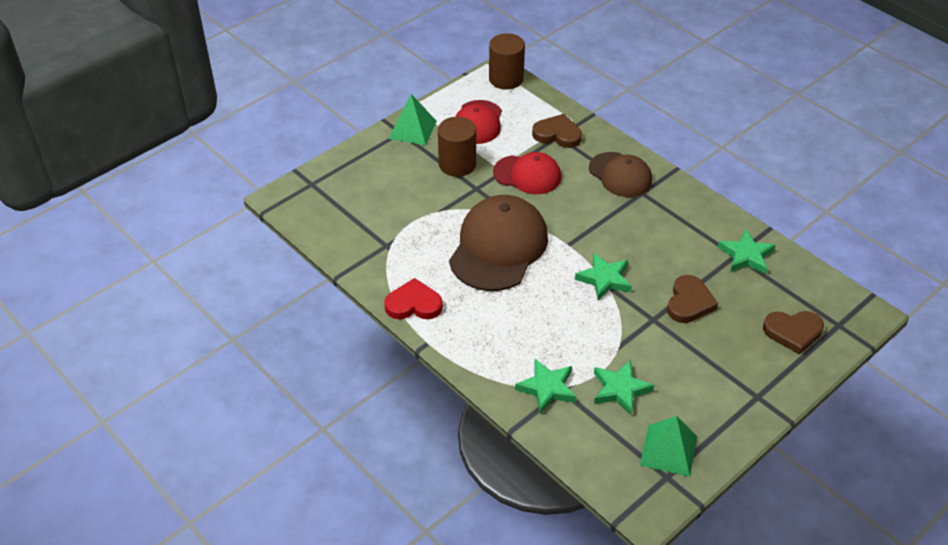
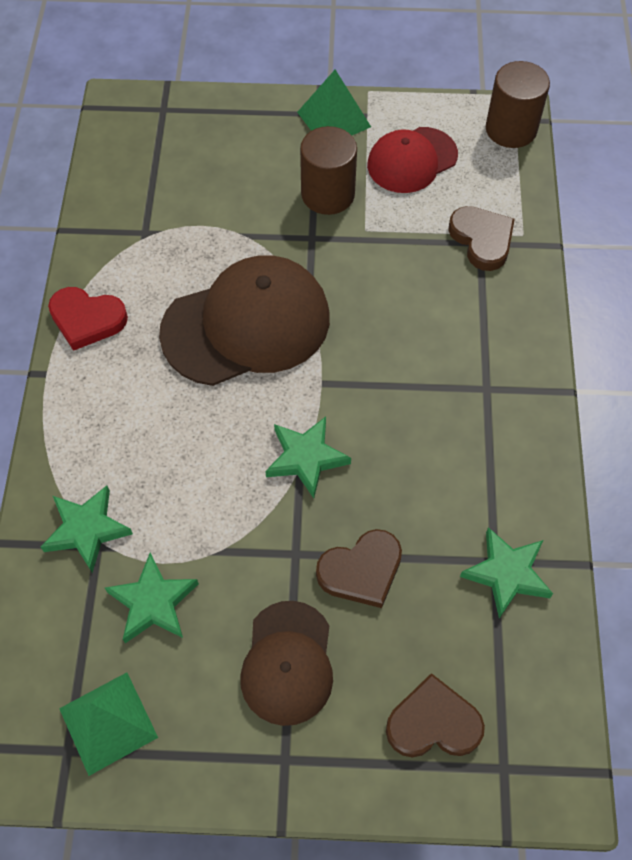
camera: 45 degrees right, 15 degrees up
(413, 304) = (87, 319): red heart -> red heart turned 150 degrees clockwise
(527, 175) = (385, 264): red cap -> none
(620, 175) = (489, 346): brown cap -> brown cap (288, 663)
(793, 332) = (433, 723): brown heart -> brown heart turned 135 degrees clockwise

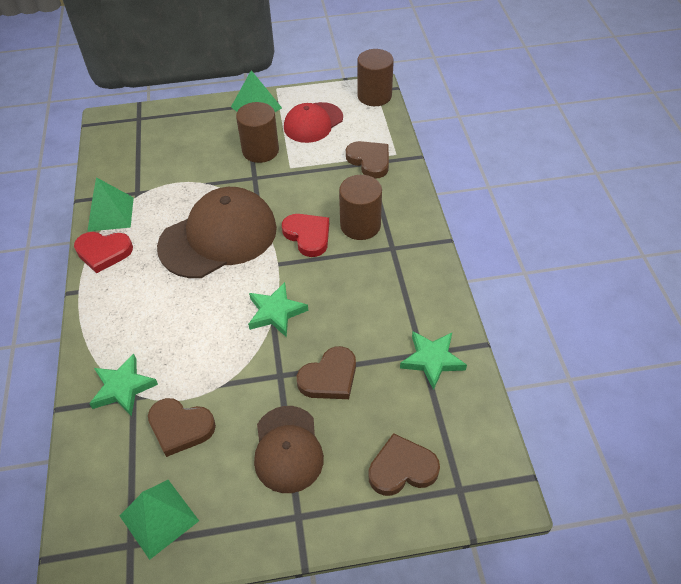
camera: 10 degrees left, 10 degrees down
(104, 260) = (110, 214): none -> green pyramid
(153, 602) = (180, 427): green star -> brown heart
(371, 347) = (308, 236): none -> red heart
(448, 343) = (360, 225): none -> brown cylinder

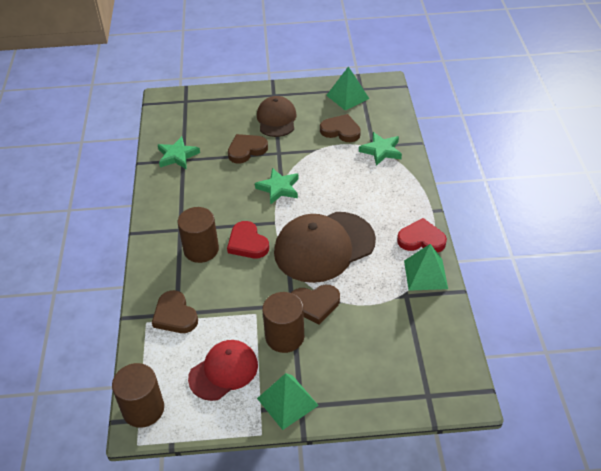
camera: 175 degrees left, 5 degrees down
(402, 468) = (213, 109): brown heart -> brown heart (315, 304)

